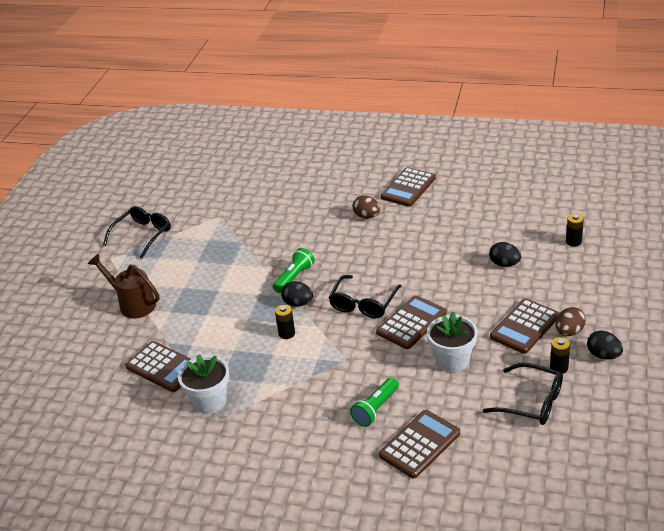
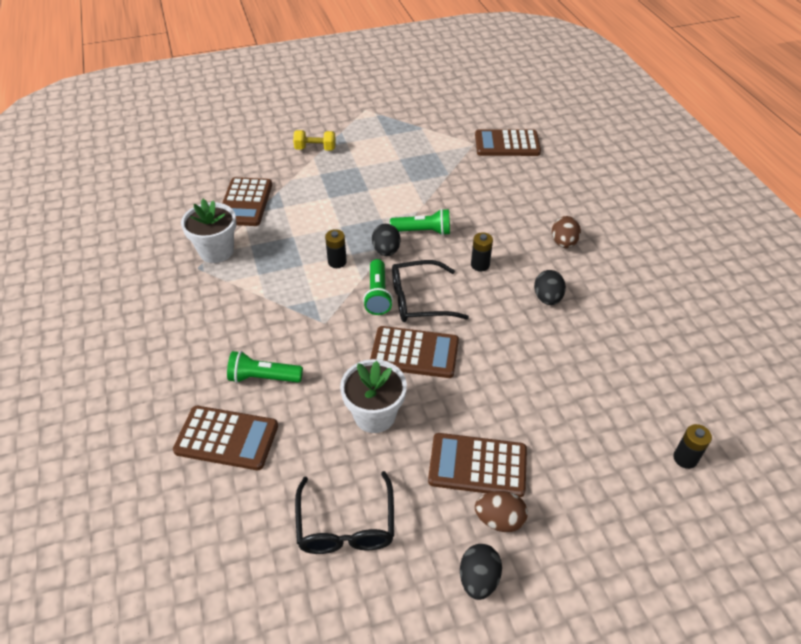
camera: 55 degrees right, 10 degrees up
(133, 304) = (315, 149): brown watering can -> yellow dumbbell
(142, 235) = (409, 112): black glasses -> none
(340, 323) = (378, 295): none -> green flashlight
(408, 188) = (643, 255): brown calculator -> brown calculator (507, 144)
(504, 264) = (579, 399): black egg -> black egg (547, 298)
(559, 368) = (424, 533): black battery -> black battery (480, 265)

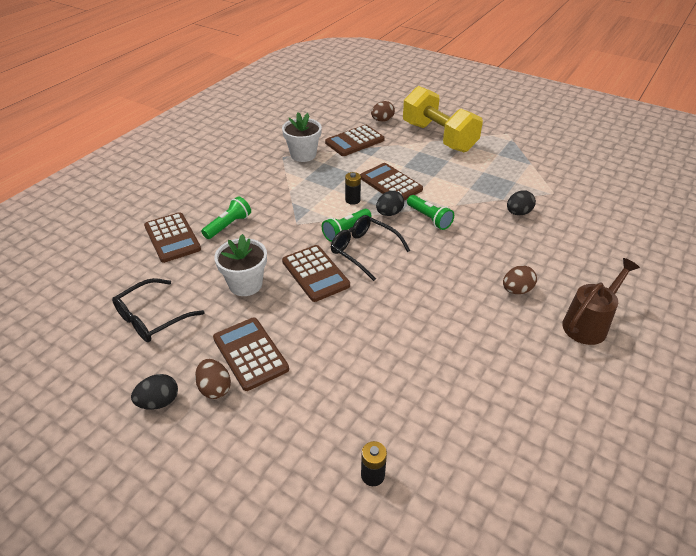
camera: 50 degrees right, 5 degrees down
(237, 163) = (382, 120): none -> brown egg
(263, 377) = (228, 225): green flashlight -> green flashlight turned 75 degrees clockwise
(315, 149) = (438, 137): yellow dumbbell -> yellow dumbbell, size x2.40
(480, 265) = (433, 260): black battery -> none
(507, 144) = (580, 207): brown calculator -> brown calculator (391, 183)
(547, 298) = (446, 311): black egg -> black egg (518, 213)
(633, 233) = (588, 324): none -> brown watering can

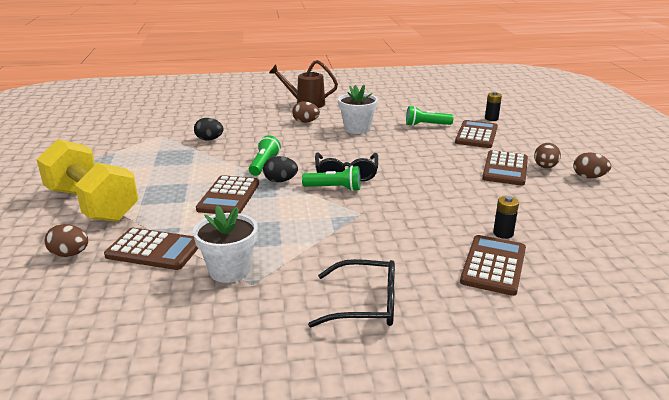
camera: 130 degrees left, 15 degrees down
(152, 318) = (564, 216): black glasses -> black glasses (364, 304)
(159, 402) = (588, 177): black egg -> brown egg
(228, 225) = (423, 245): green flashlight -> green flashlight (426, 125)
(245, 284) = (464, 199): white flower pot -> white flower pot (357, 129)
(315, 273) = (403, 179): brown calculator -> brown calculator (476, 135)
(352, 200) = (284, 203): black battery -> black battery (503, 233)
(438, 137) = (92, 204): yellow dumbbell -> yellow dumbbell turned 60 degrees counterclockwise

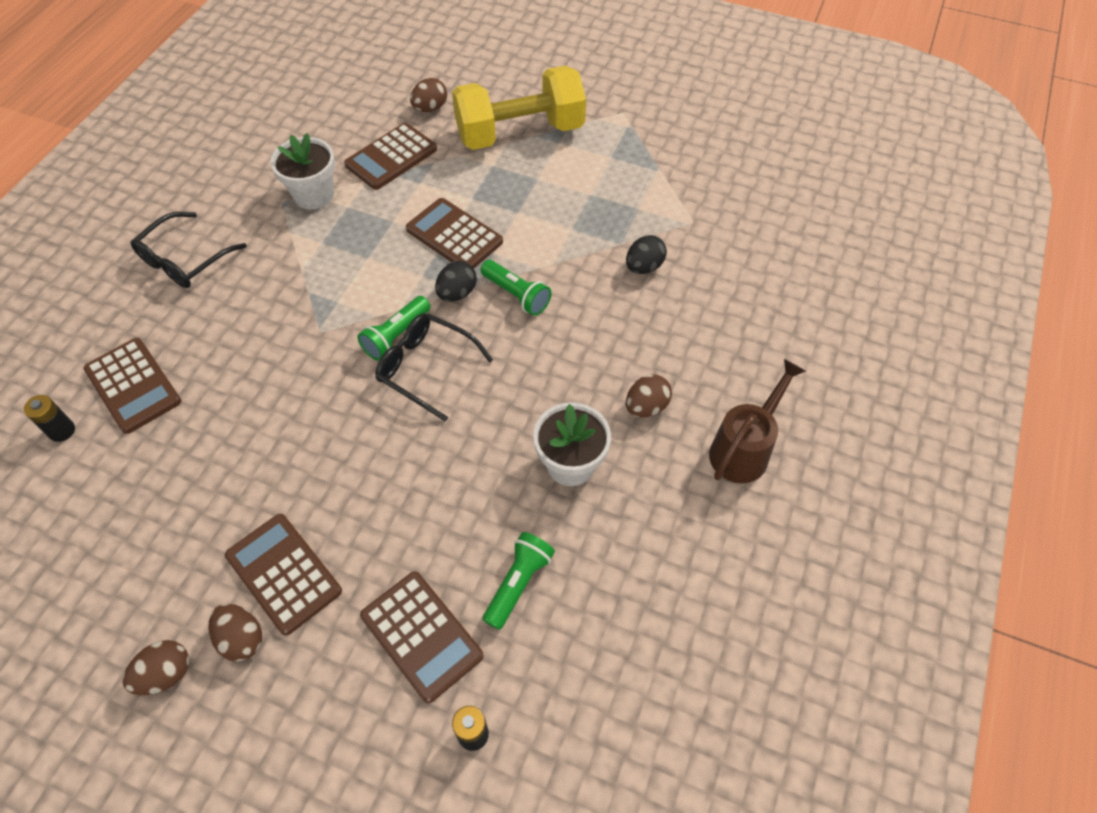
camera: 120 degrees right, 30 degrees up
(503, 233) = (165, 437): black battery -> black battery (62, 431)

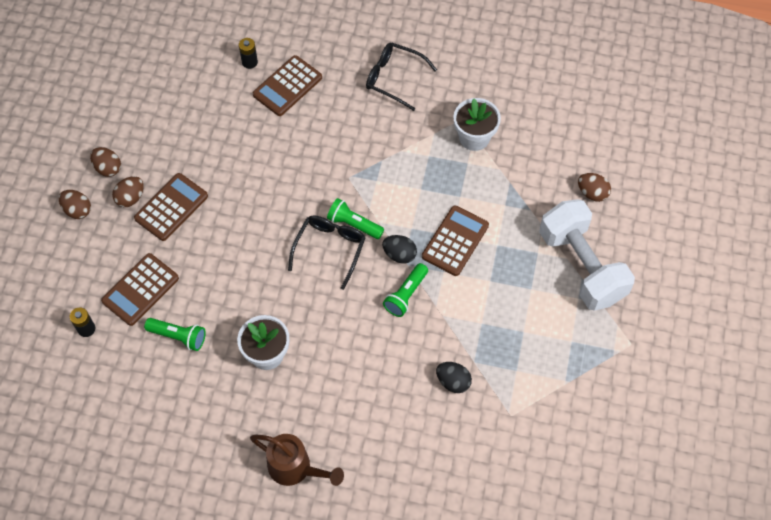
camera: 80 degrees right, 5 degrees up
(391, 157) = (527, 179): brown calculator -> none
(520, 133) = (581, 266): yellow dumbbell -> white dumbbell
(646, 407) = (321, 398): brown egg -> brown egg (77, 210)

